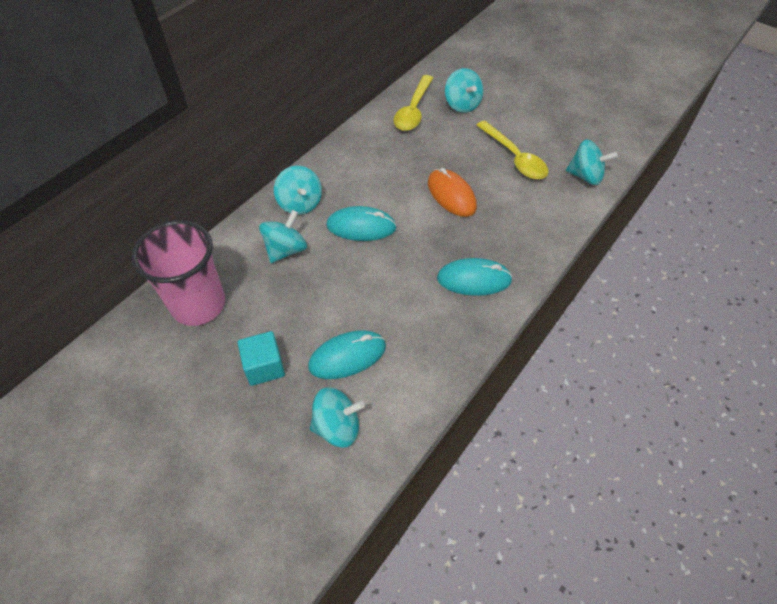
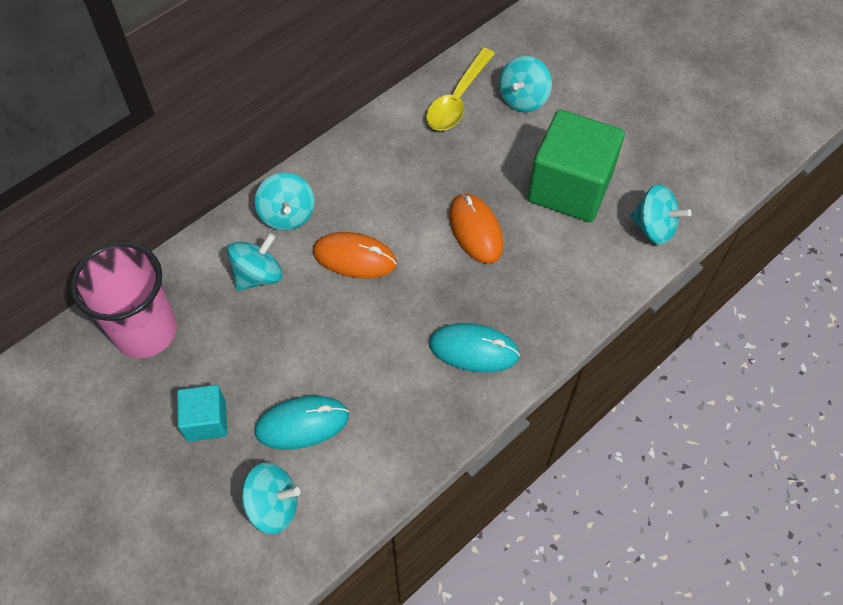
camera: 10 degrees right, 5 degrees up
(361, 226) = (354, 258): turquoise mouse -> orange mouse
(462, 104) = (523, 99): turquoise spinning top -> turquoise spinning top turned 45 degrees clockwise
(514, 157) = (570, 187): yellow spoon -> green cube

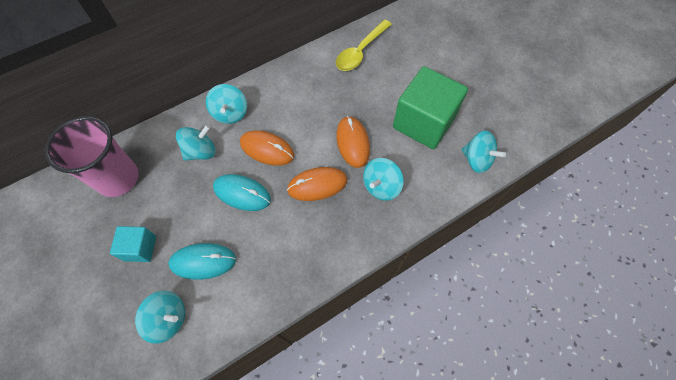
camera: 10 degrees right, 5 degrees up
(438, 296) = (317, 185): none -> orange mouse
(473, 350) = (332, 228): turquoise mouse -> turquoise mouse (242, 193)
(523, 99) = (404, 57): turquoise spinning top -> turquoise spinning top (381, 186)

